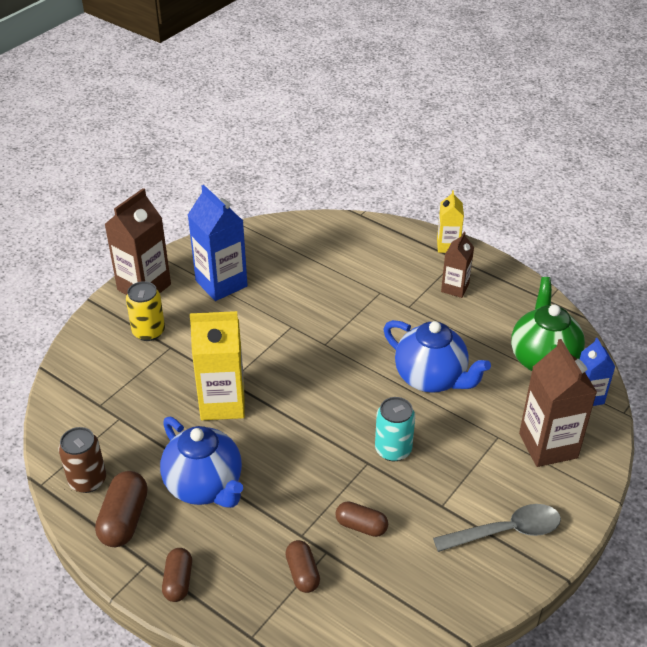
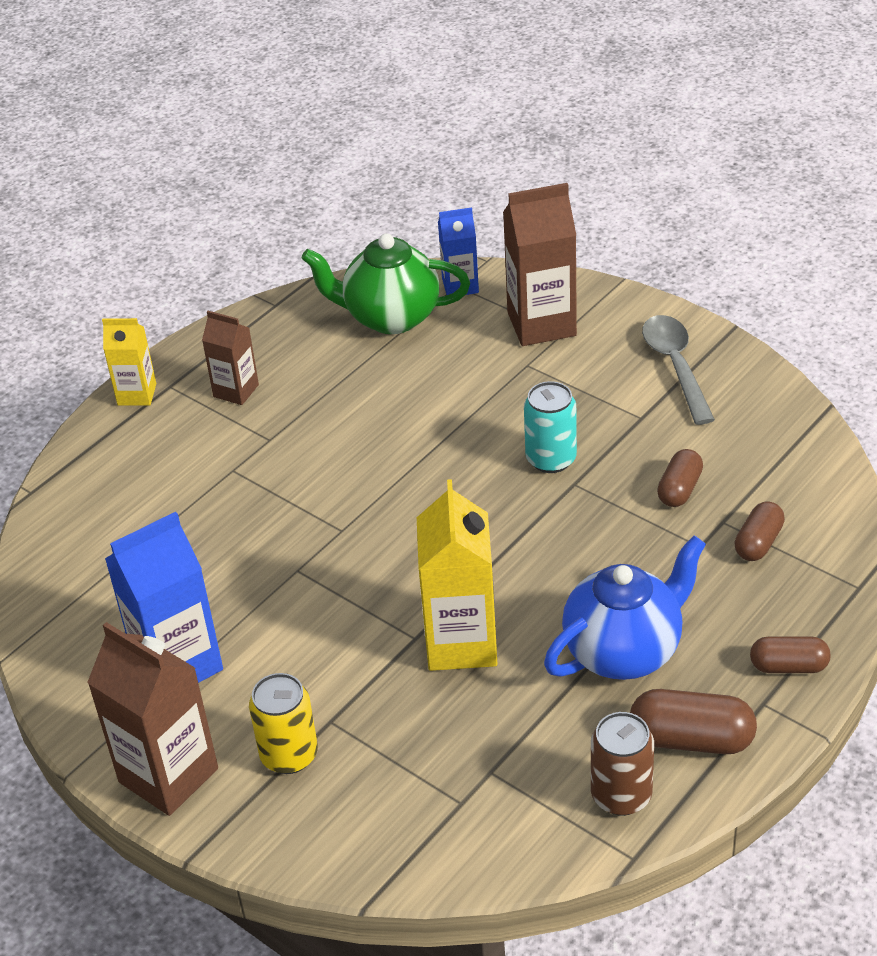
camera: 85 degrees left, 0 degrees up
(302, 573) = (758, 543): brown capsule -> brown capsule turned 45 degrees counterclockwise
(431, 378) = (421, 420): blue teapot -> none

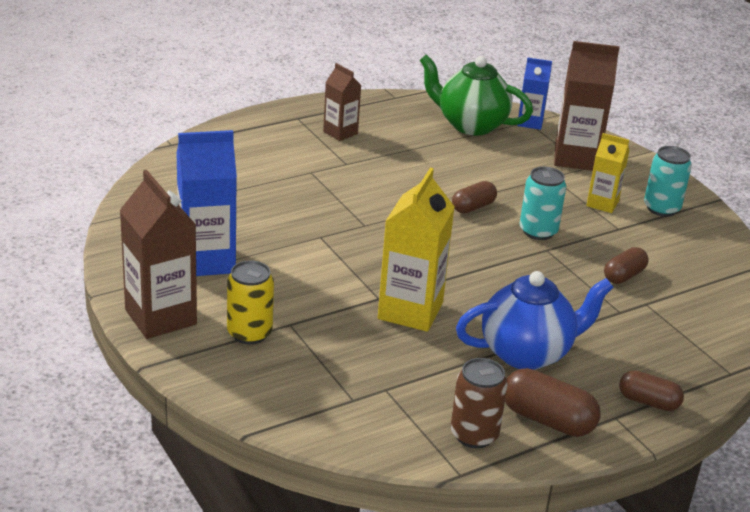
camera: 15 degrees right, 10 degrees down
(137, 394) = (273, 116): yellow carton -> yellow carton (602, 203)
(676, 367) = (661, 208): grey spoon -> turquoise can
(758, 543) = (666, 323): brown capsule -> brown capsule (473, 207)

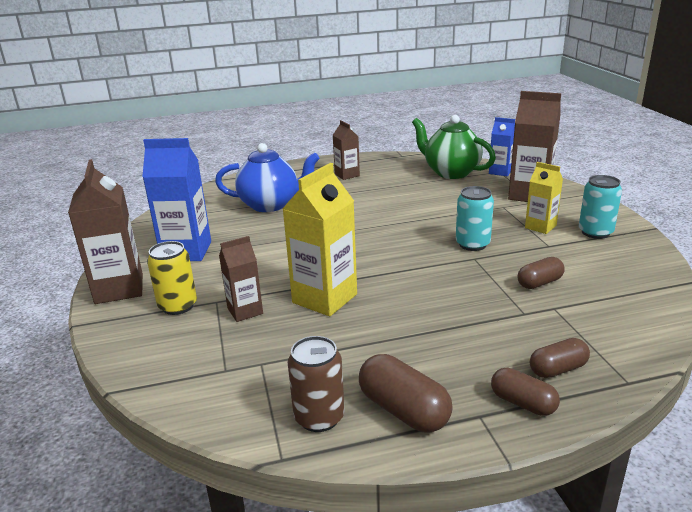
camera: 20 degrees right, 5 degrees down
(331, 333) = (245, 311): none -> brown carton
(473, 207) = (424, 225): brown capsule -> brown capsule (557, 369)
(527, 353) = (414, 343): blue teapot -> blue teapot (270, 205)

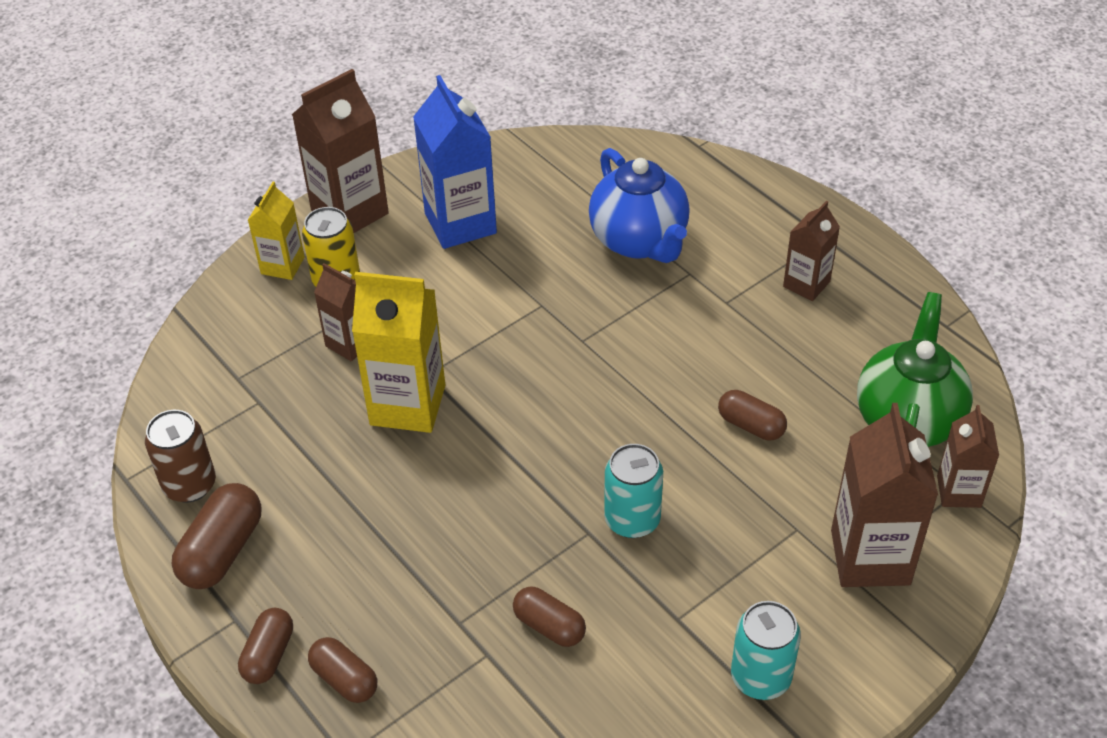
camera: 65 degrees right, 20 degrees up
(428, 203) = (751, 425): none -> brown capsule
(500, 172) = (958, 491): blue carton -> brown carton
(540, 227) = (742, 596): yellow carton -> yellow carton (282, 265)

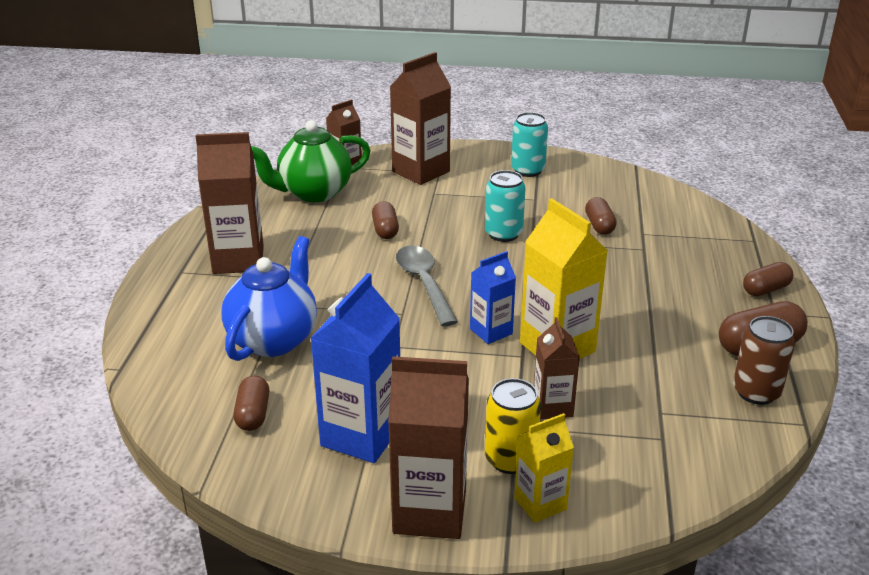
camera: 135 degrees left, 15 degrees down
(344, 679) = (729, 261): brown capsule -> brown capsule (253, 414)
(483, 378) = (491, 331): none -> blue carton
(611, 386) = (424, 284): none -> grey spoon
(806, 284) = (238, 260): brown carton -> brown carton, size x1.72

